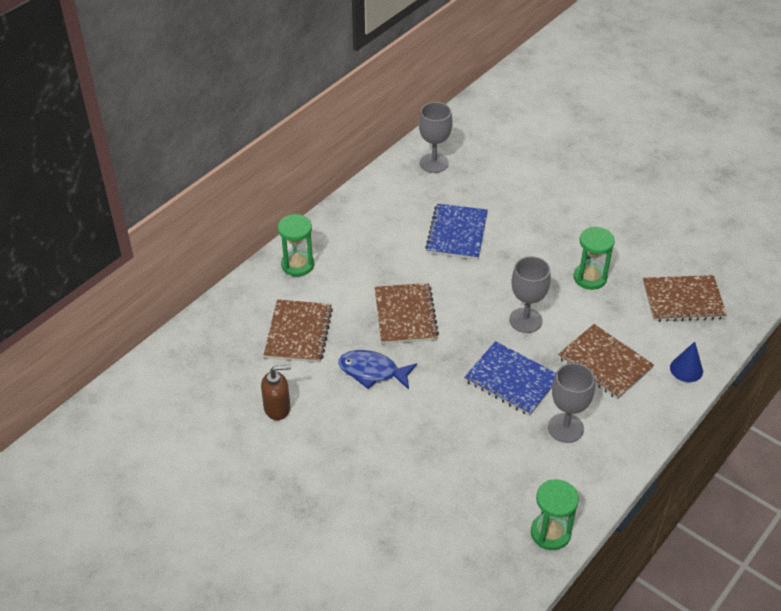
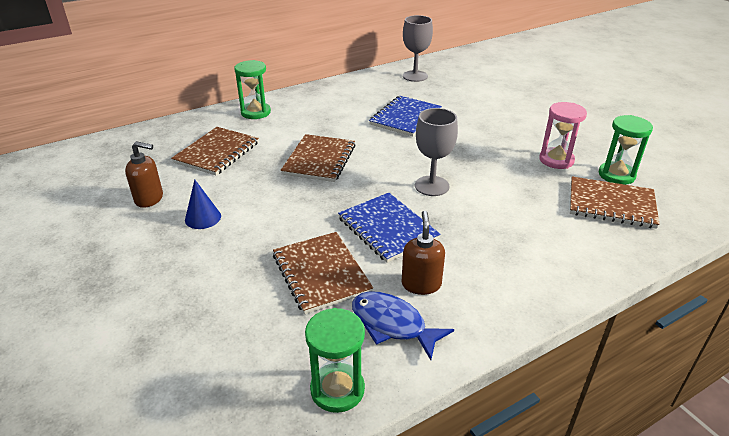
camera: 20 degrees right, 10 degrees down
(372, 371) = (257, 192): blue fish -> blue fish (392, 325)
(565, 428) = (421, 284): grey goblet -> brown soap dispenser
(590, 278) = (516, 168): green hourglass -> green hourglass (616, 175)
(605, 363) = (497, 237): brown notebook -> brown notebook (321, 273)
(621, 257) = (556, 160): none -> pink hourglass
(686, 369) = (592, 263): blue cone -> blue cone (203, 218)

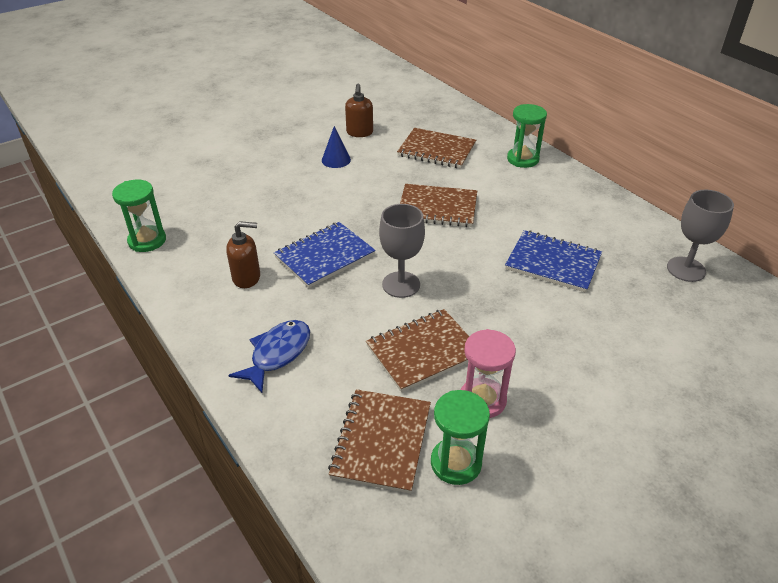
camera: 85 degrees right, 5 degrees up
(321, 273) = (264, 224): brown notebook -> brown notebook (423, 351)
(392, 325) = (202, 263): blue fish -> blue fish (277, 354)

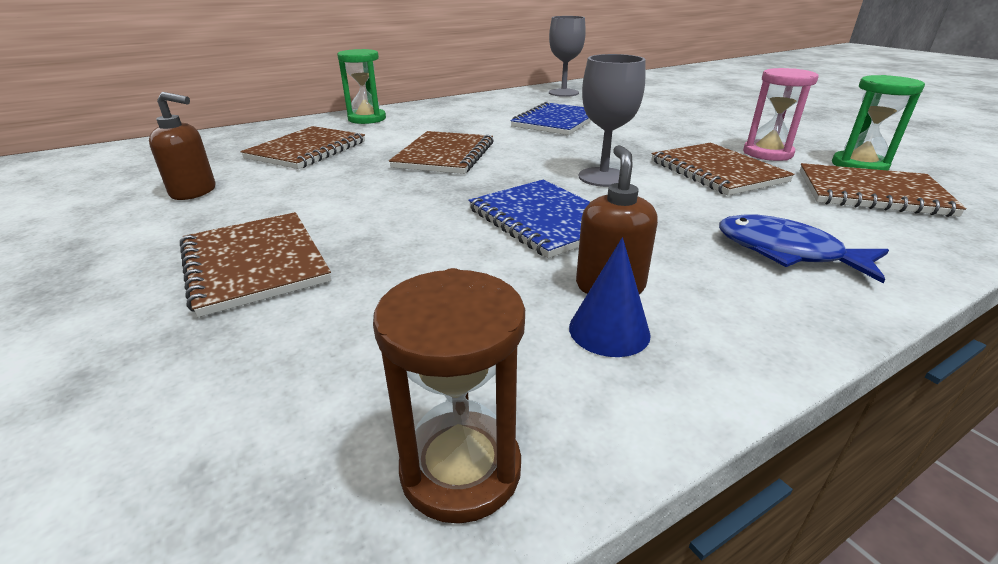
camera: 85 degrees left, 10 degrees down
(147, 241) = (461, 469): green hourglass -> brown hourglass
(278, 172) = (255, 263): none -> brown notebook
(336, 160) = (264, 210): blue cone -> blue cone (609, 330)

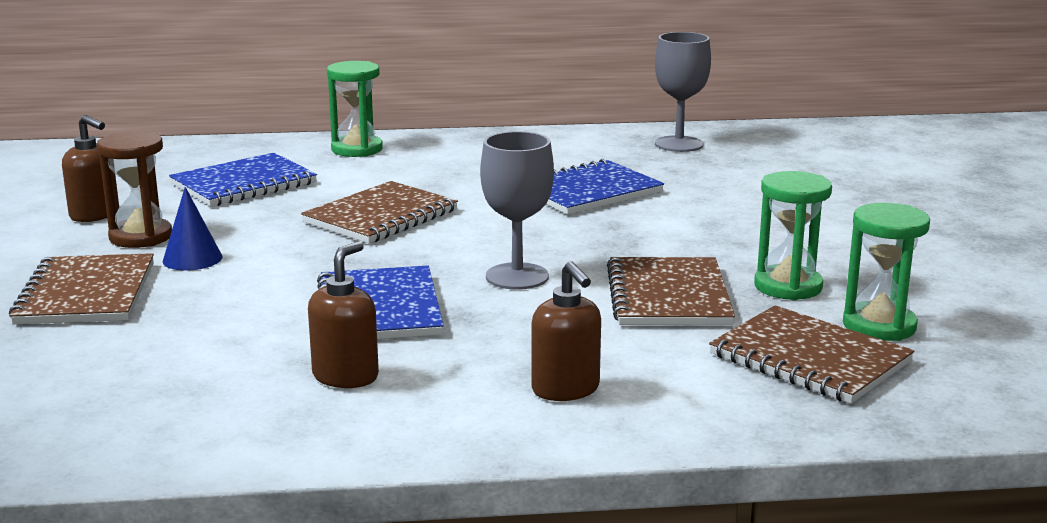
camera: 25 degrees right, 10 degrees down
(307, 150) = (243, 184): brown notebook -> blue notebook
(461, 469) = (87, 447): brown hourglass -> brown hourglass (141, 237)
(609, 330) = (292, 405): blue cone -> blue cone (192, 259)
(767, 153) = (788, 286): pink hourglass -> green hourglass
(786, 252) = (566, 389): blue fish -> brown soap dispenser

